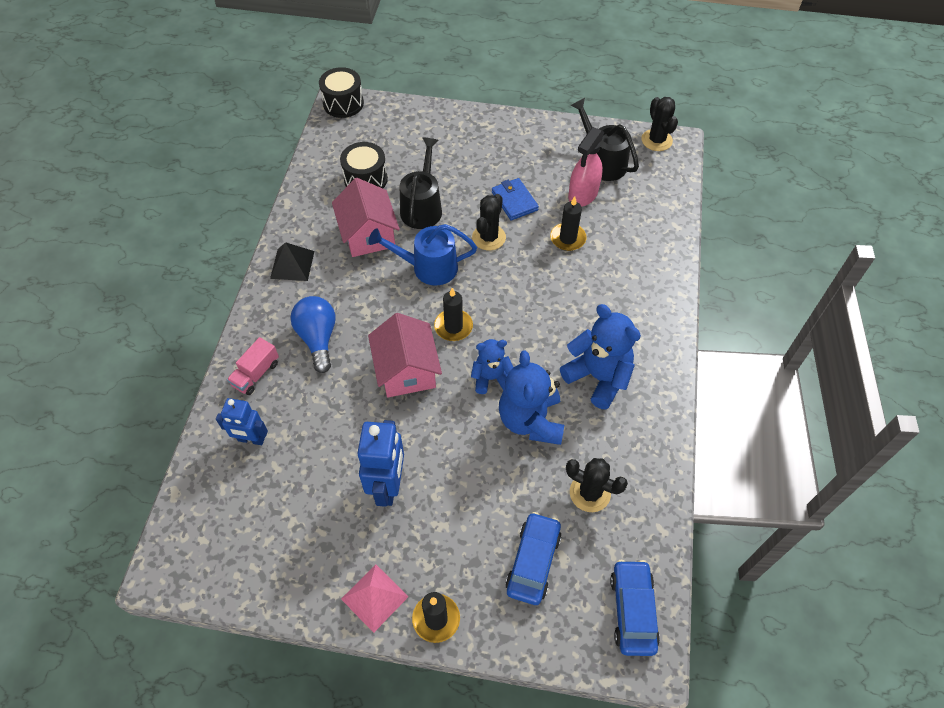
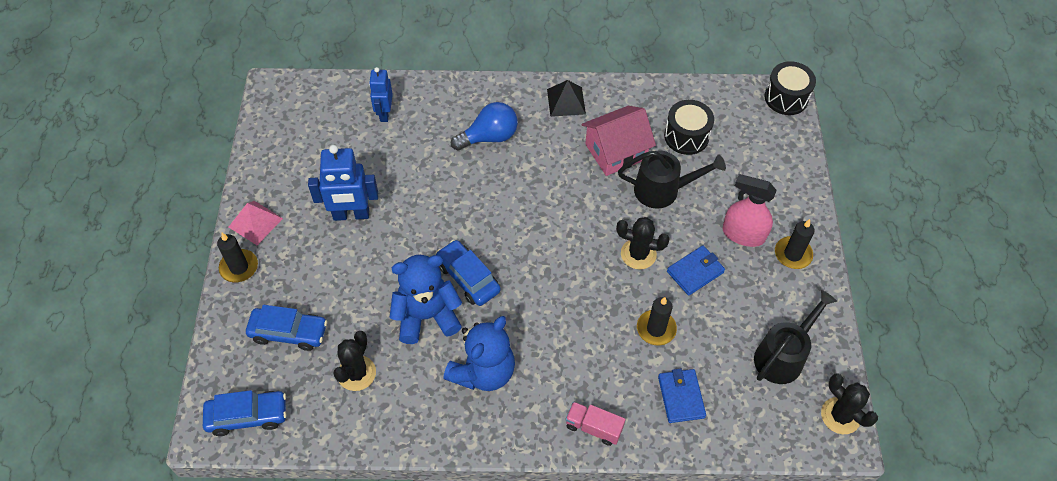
camera: 80 degrees right, 0 degrees up
(256, 374) = (446, 102): pink truck -> pink truck (593, 427)
(406, 370) = (466, 209): pink house -> none
(428, 267) = (587, 207): blue watering can -> none
(453, 327) = (521, 239): black candle -> black candle (793, 254)
(491, 378) = (468, 278): blue teddy bear -> blue car
(583, 194) = (725, 339): pink spray bottle -> pink spray bottle (743, 234)
(634, 233) = (681, 397): none -> blue wallet
(656, 140) = (840, 416): black cactus -> black cactus turned 75 degrees clockwise

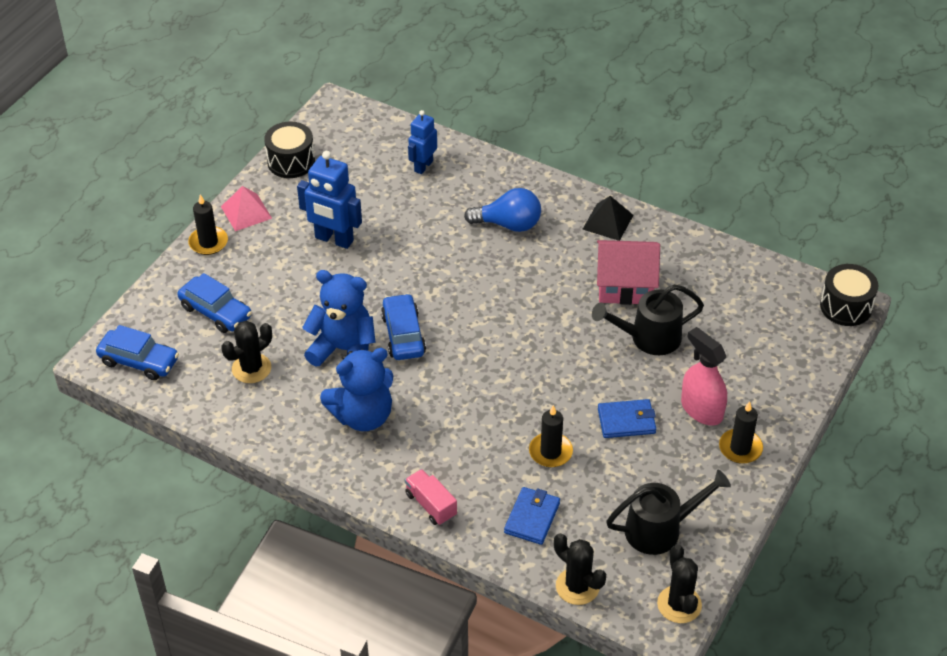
camera: 30 degrees right, 10 degrees down
(638, 254) = (581, 382): black cactus -> black cactus (577, 586)
(663, 190) = (648, 338): black watering can -> black watering can turned 135 degrees clockwise
(686, 136) = (709, 300): black drum -> black drum (291, 161)

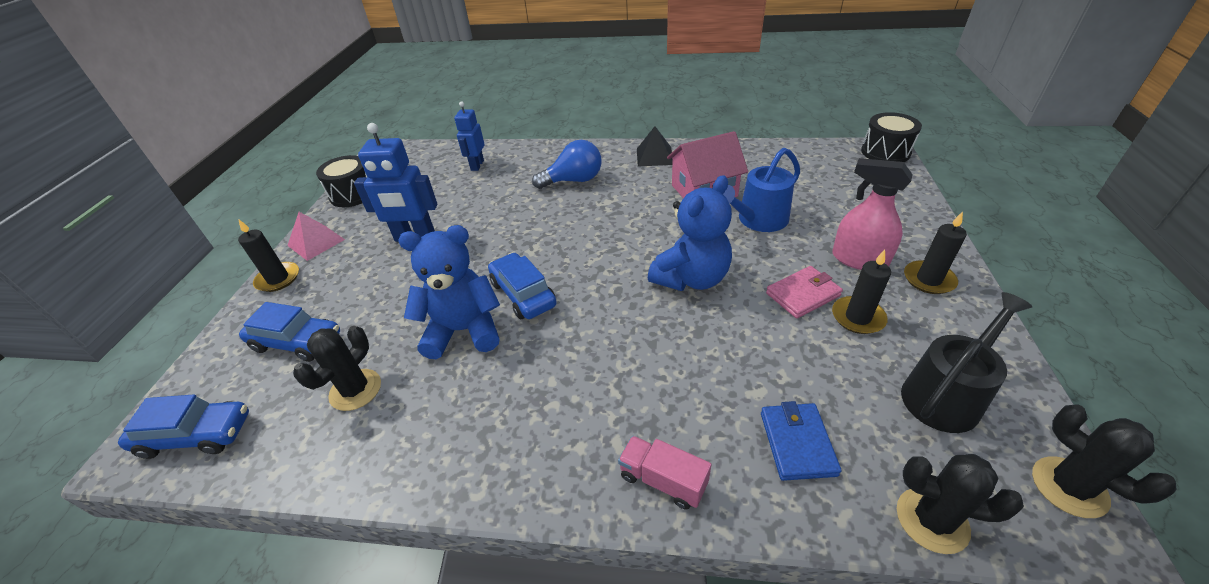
camera: 20 degrees left, 5 degrees down
(363, 416) = (517, 395): blue teddy bear -> blue teddy bear (691, 278)
(550, 452) = (755, 354): black candle -> black candle (858, 317)
(626, 421) = (803, 294): blue wallet -> pink wallet
(648, 338) = (758, 220): black watering can -> blue watering can

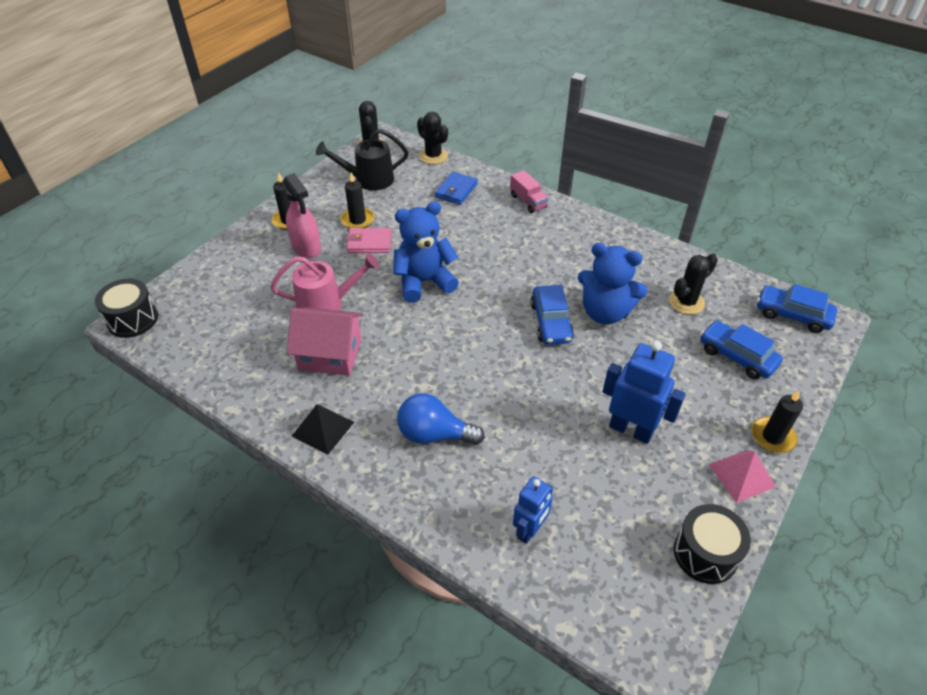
camera: 155 degrees left, 5 degrees up
(758, 220) = (327, 304): blue watering can -> pink watering can

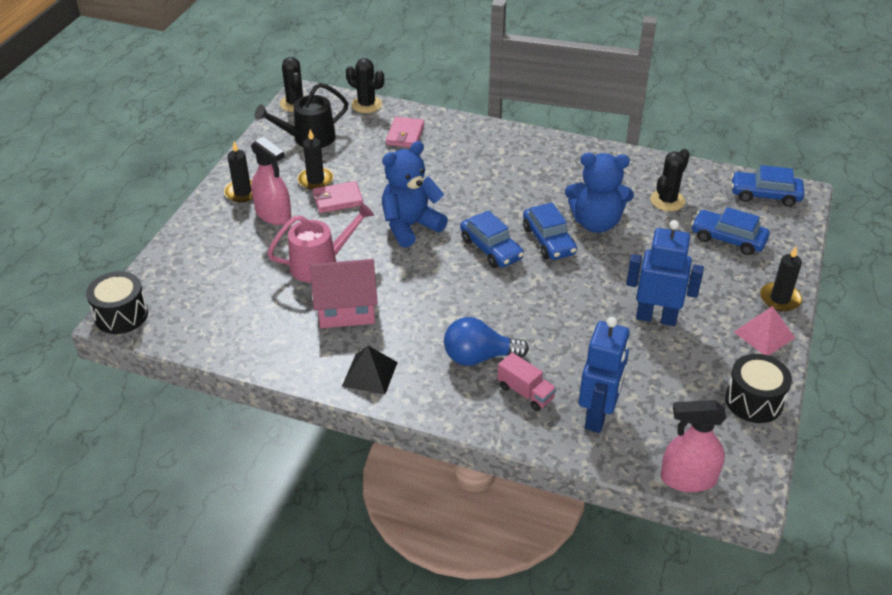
camera: 15 degrees left, 5 degrees down
(456, 190) = (405, 135): blue wallet -> pink wallet
(491, 320) = (491, 249): none -> blue car
(528, 201) = (482, 134): pink truck -> pink truck (525, 392)
(530, 530) = (598, 416): blue robot -> blue robot, size x1.55
(600, 632) = (688, 479): none -> pink spray bottle

